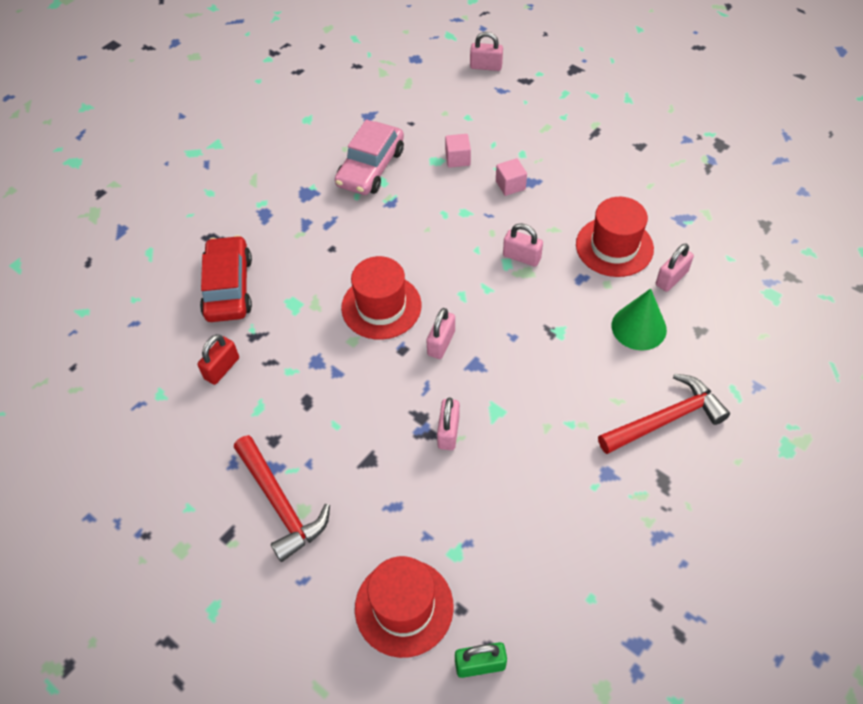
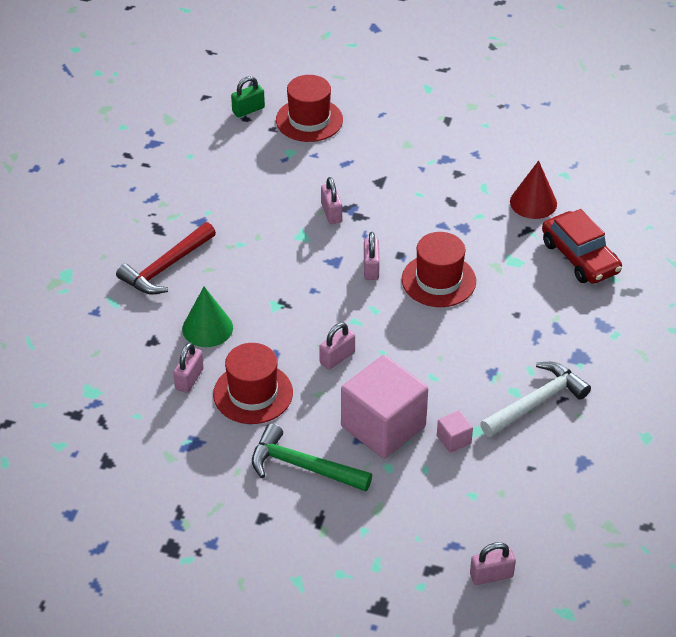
camera: 155 degrees right, 10 degrees down
(222, 368) = (533, 202): red padlock -> red cone
(281, 504) = (424, 143): red hammer -> none
(371, 168) = (536, 402): pink car -> white hammer
(510, 185) = (383, 426): pink cube -> pink cube, size x2.40
(521, 257) = (337, 358): pink padlock -> pink padlock turned 45 degrees counterclockwise
(593, 173) = (302, 466): none -> green hammer

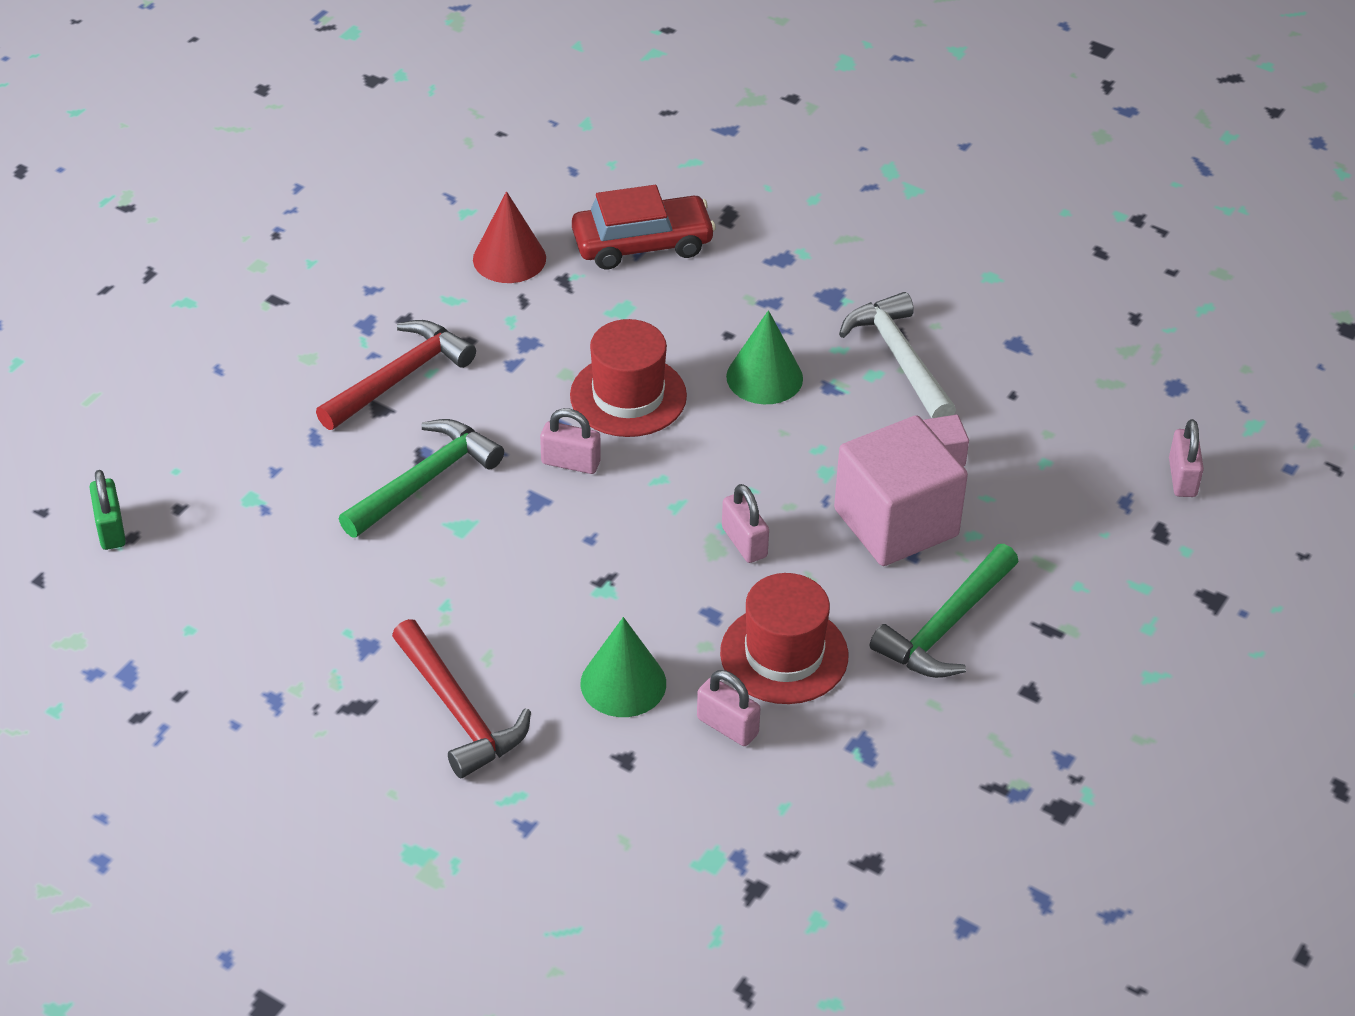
camera: 75 degrees left, 0 degrees up
(309, 120) = (183, 458): red hat -> none
(331, 213) = (425, 480): pink padlock -> green hammer
(408, 183) = (400, 377): none -> red hammer
(485, 339) = (764, 377): none -> green cone

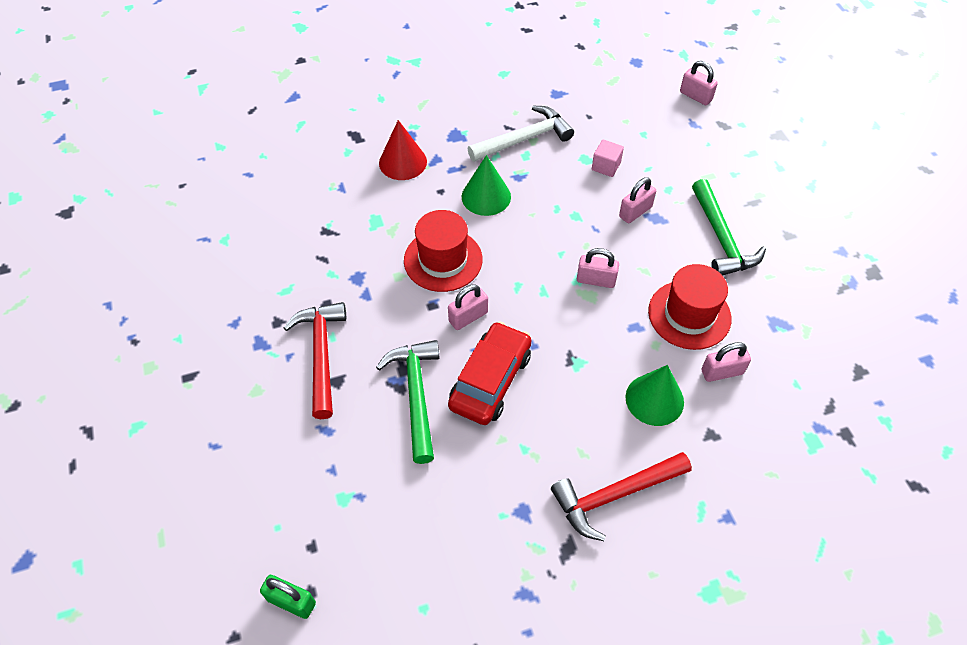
camera: 50 degrees left, 10 degrees up
(459, 712) = (614, 495): red hammer -> red hammer turned 150 degrees clockwise
(509, 258) = (283, 244): red cone -> red cone (403, 162)
(642, 244) = (337, 182): red car -> red car (490, 380)
(896, 523) = (635, 212): pink cube -> pink padlock
(899, 358) = (524, 139): white hammer -> white hammer turned 135 degrees clockwise

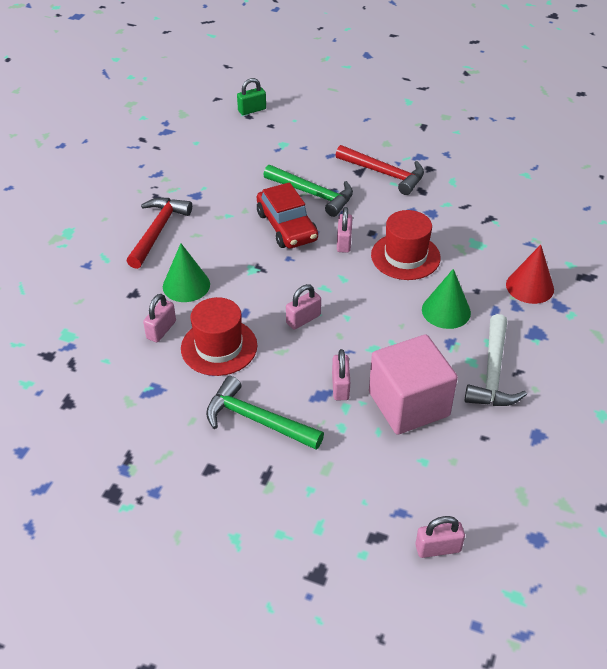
camera: 130 degrees right, 10 degrees down
(606, 166) = (408, 404): pink cube -> pink cube, size x2.40

